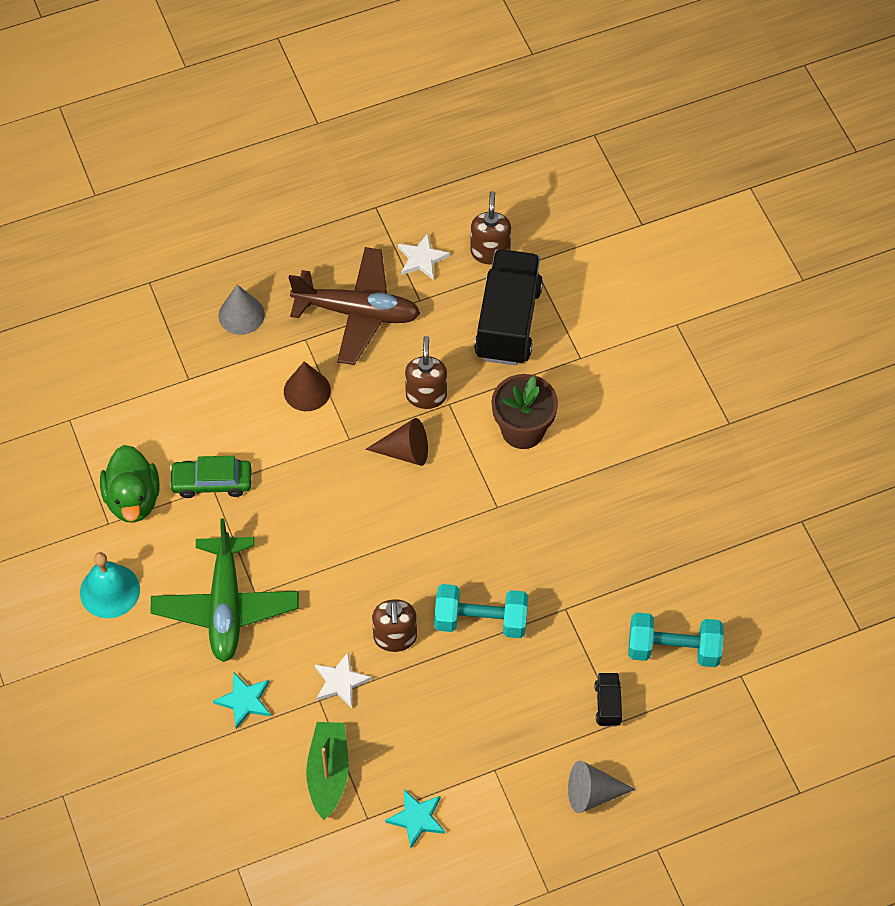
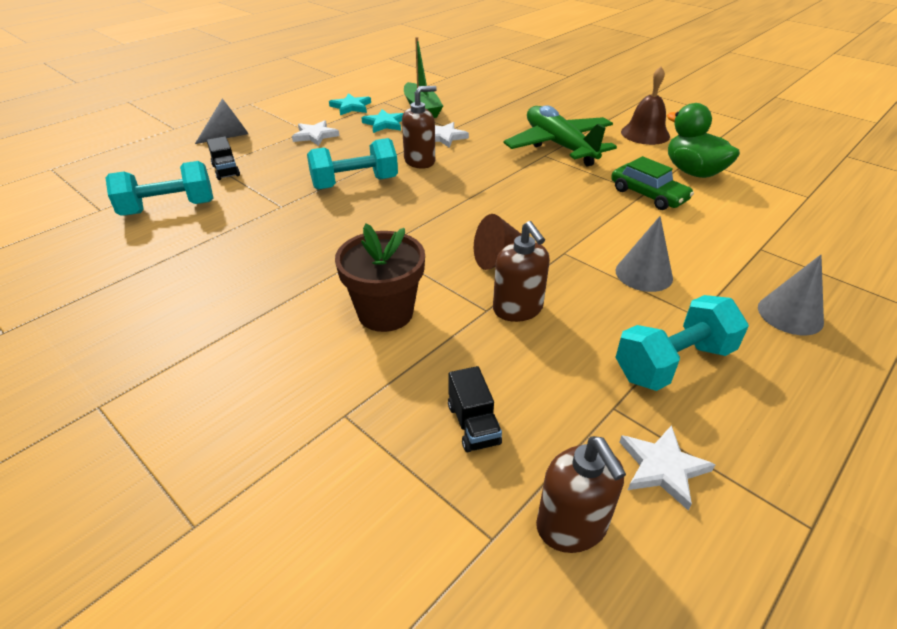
camera: 155 degrees right, 20 degrees down
(110, 591) = (645, 134): turquoise bell -> brown bell
(212, 482) = (648, 195): green car -> green car turned 75 degrees clockwise
(244, 701) = (502, 118): turquoise star -> turquoise star (384, 123)
(307, 390) = (644, 274): brown cone -> grey cone
(357, 312) = (673, 363): brown plane -> turquoise dumbbell
(395, 637) = (420, 161): brown soap dispenser -> brown soap dispenser turned 90 degrees clockwise
(489, 750) = (315, 135): none -> white star
(508, 322) = (473, 424): black truck -> black truck, size x0.42

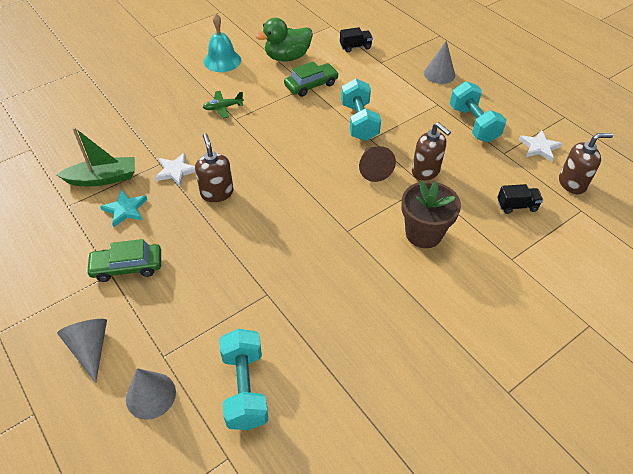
camera: 80 degrees left, 10 degrees up
(226, 171) = (179, 344): black truck -> black truck (355, 47)
(315, 135) = (127, 267): white star -> green car
(351, 107) = (66, 233): turquoise star -> none
(355, 183) = (242, 240): turquoise dumbbell -> turquoise dumbbell (359, 122)
(518, 309) = (425, 171): brown soap dispenser -> brown soap dispenser turned 60 degrees clockwise
(559, 146) = (223, 107): green plane -> green plane, size x0.43
(644, 274) = (398, 112): grey cone -> grey cone (151, 395)
(645, 134) = (222, 60): brown bell -> turquoise bell

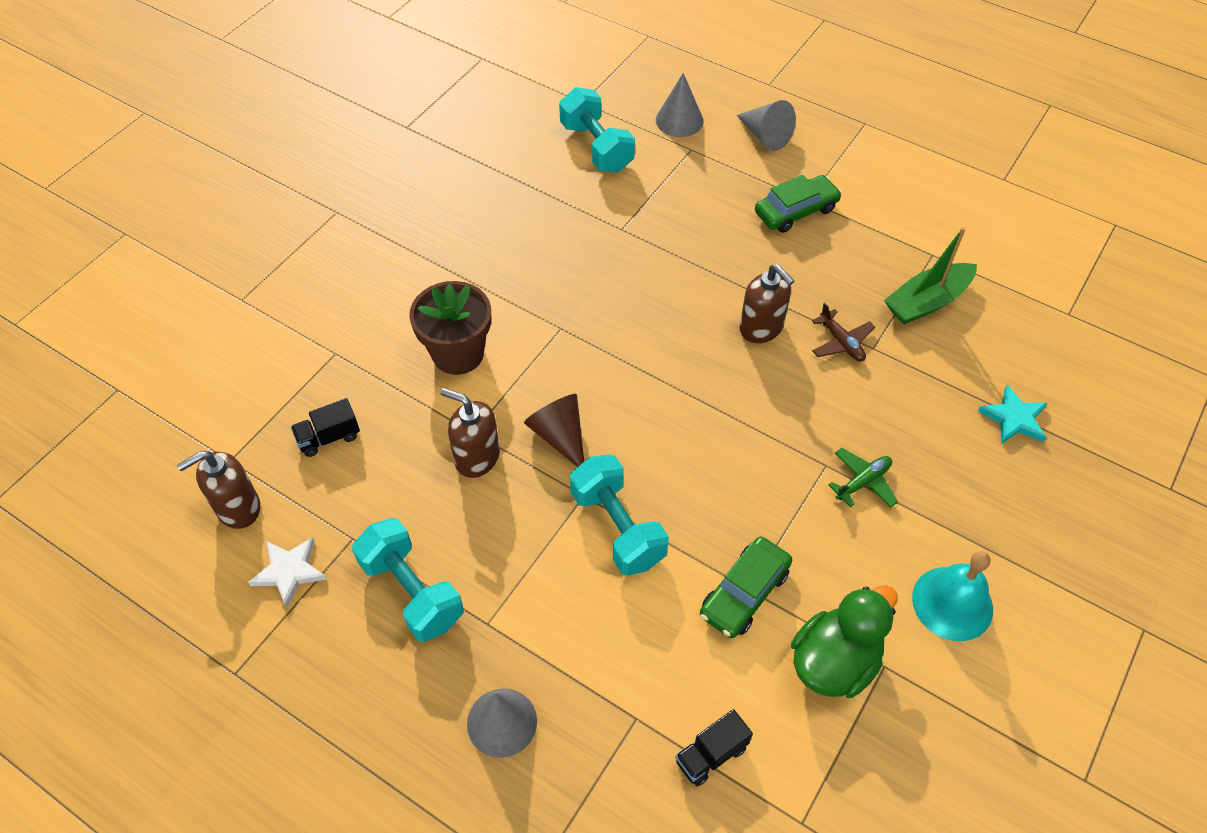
camera: 160 degrees right, 5 degrees up
(125, 209) = (858, 271): turquoise star -> turquoise star (1014, 418)
(176, 171) = (841, 342): white star -> brown plane

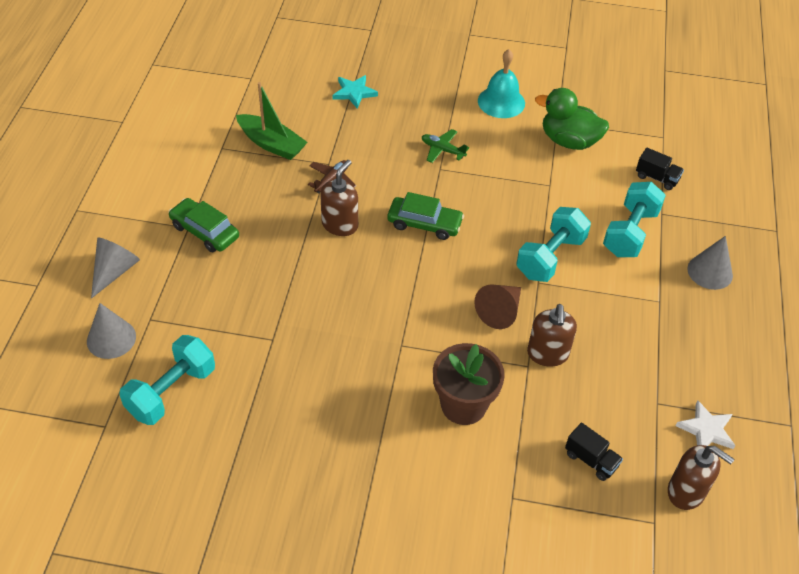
camera: 115 degrees left, 5 degrees down
(412, 591) = (668, 350): turquoise dumbbell -> turquoise dumbbell (630, 233)
(744, 593) = (554, 186): green car -> green car (424, 224)

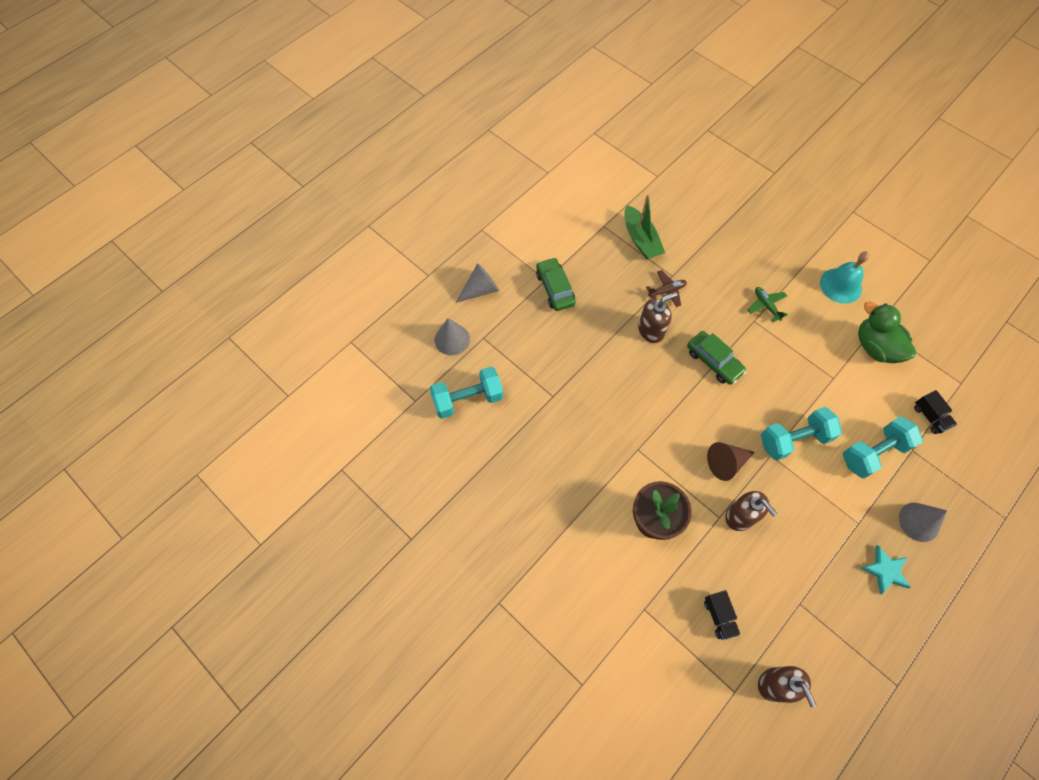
camera: 35 degrees right, 15 degrees up
(354, 93) = (727, 223): turquoise star -> turquoise star (885, 570)
(547, 354) = (740, 516): brown soap dispenser -> brown soap dispenser turned 75 degrees counterclockwise
(706, 430) = (824, 647): white star -> none

